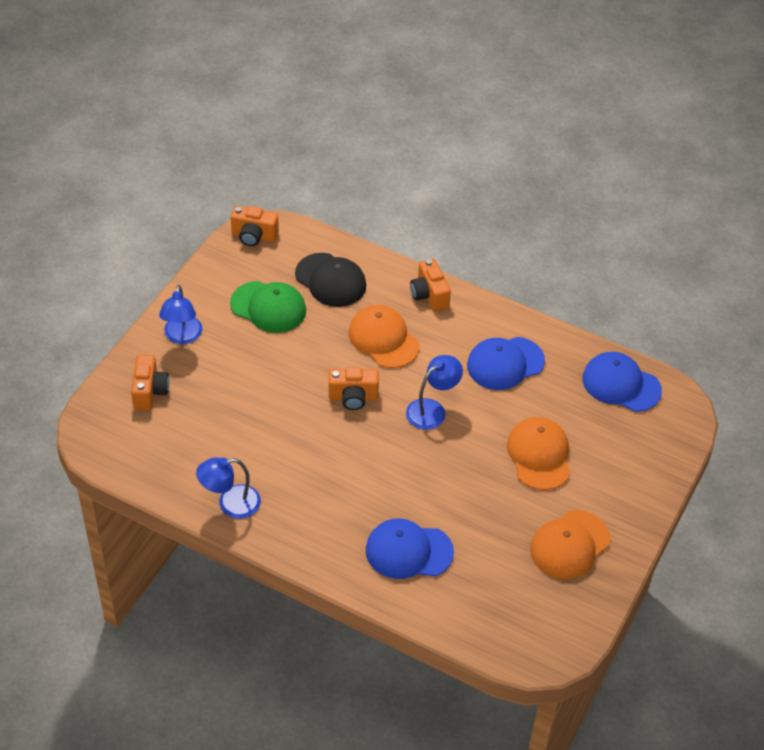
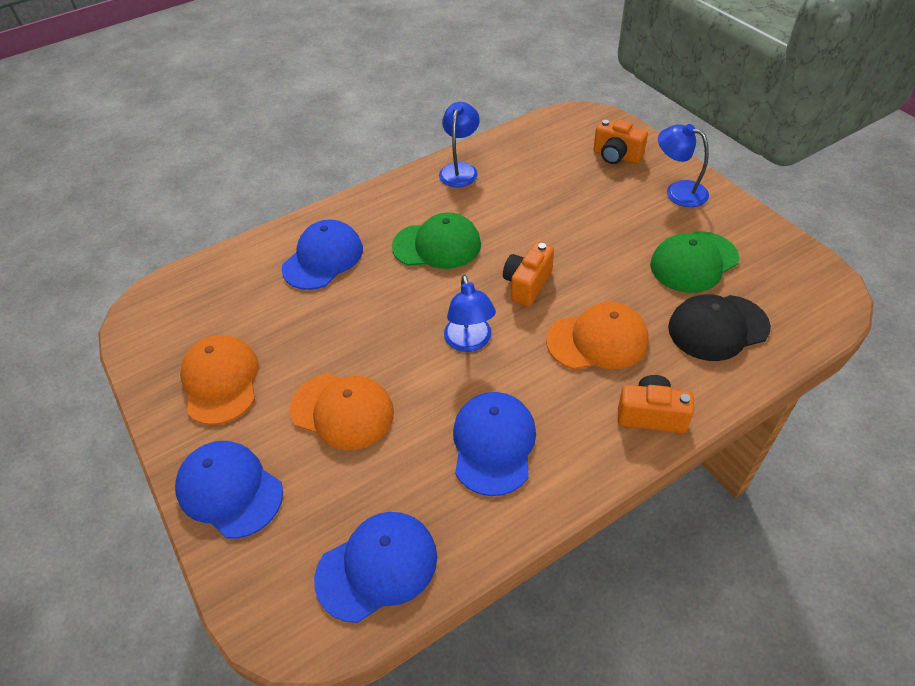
camera: 125 degrees right, 0 degrees up
(254, 236) = (821, 285): orange camera -> none
(344, 475) = (437, 245): none -> green cap
(637, 484) = (230, 490): none -> blue cap

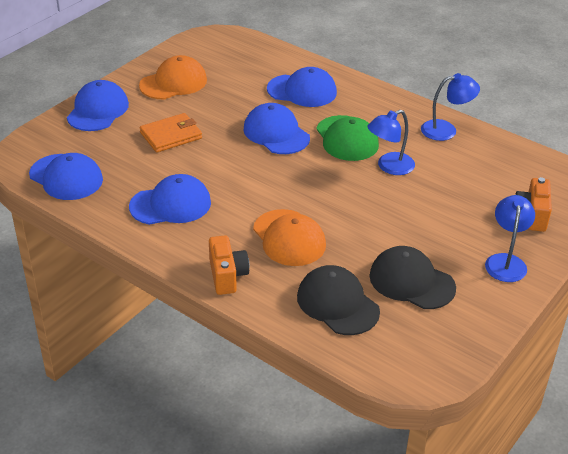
camera: 65 degrees right, 10 degrees down
(342, 411) = (171, 135): orange cap -> orange wallet
(395, 303) = (276, 133): none -> blue cap
(470, 342) = (256, 175): blue lamp -> blue lamp (389, 167)
(527, 284) = (329, 192): orange camera -> none
(694, 262) = (411, 282): green cap -> black cap

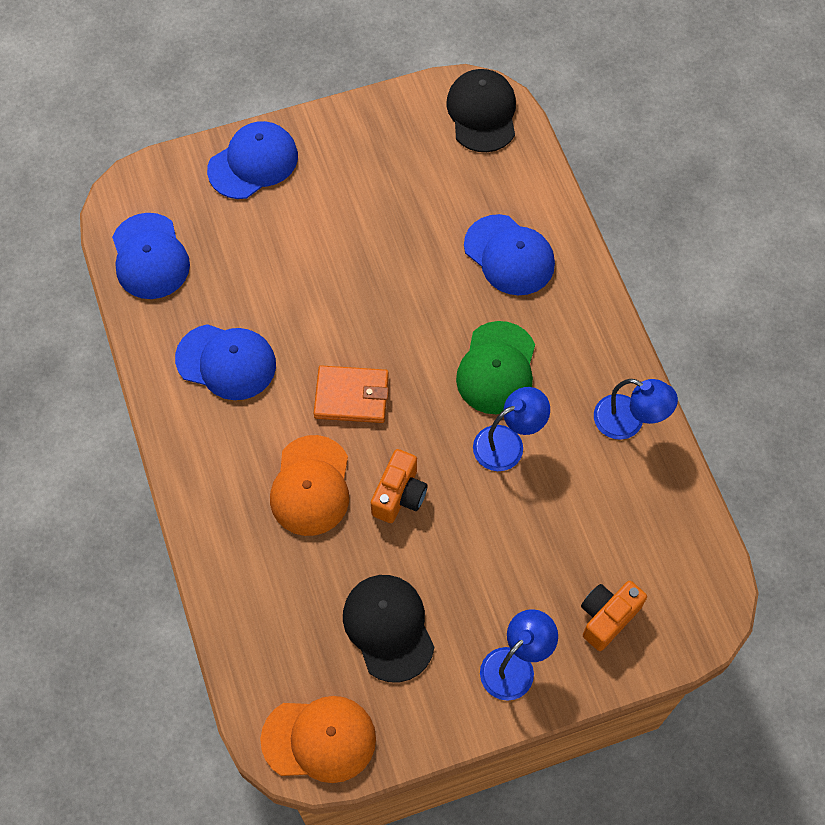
camera: 35 degrees right, 25 degrees up
(171, 135) = (303, 250): orange wallet -> orange wallet (352, 396)
(173, 83) = (369, 159): orange cap -> orange cap (319, 739)
(227, 276) = (209, 501): orange camera -> orange camera (399, 495)
(276, 133) = (422, 313): blue cap -> none
(337, 304) = (288, 609): black cap -> black cap (482, 113)
(389, 167) = (508, 443): blue lamp -> blue lamp turned 150 degrees clockwise

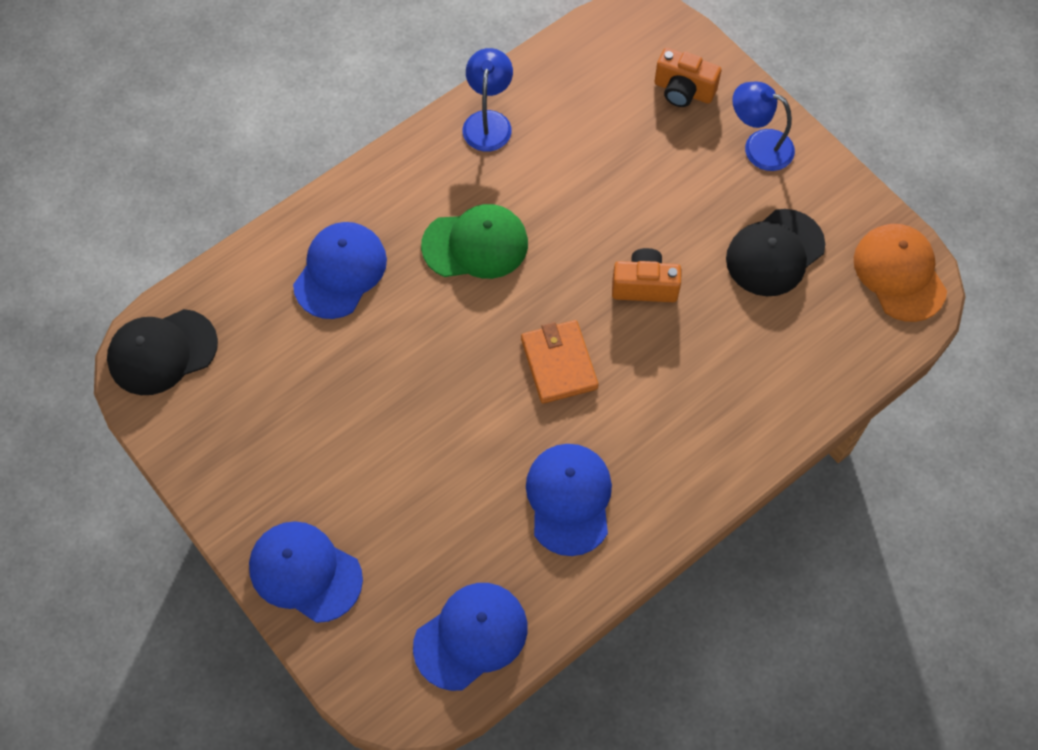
camera: 110 degrees left, 0 degrees up
(311, 486) = (670, 366): orange cap -> none
(508, 443) = (551, 212): blue lamp -> none

